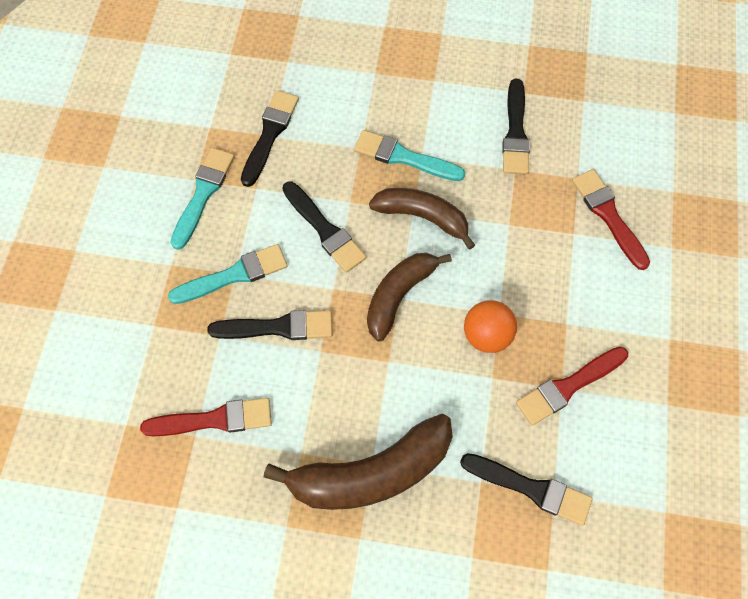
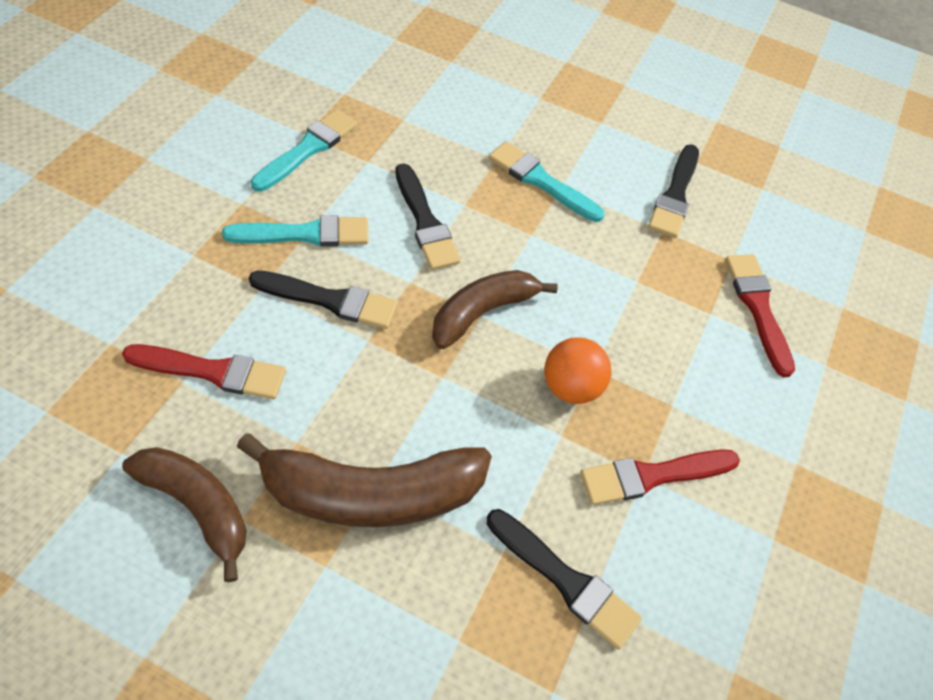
camera: 10 degrees right, 10 degrees down
(270, 134) = (404, 118): black brush -> none
(422, 217) = (540, 243): brown banana -> brown banana (198, 506)

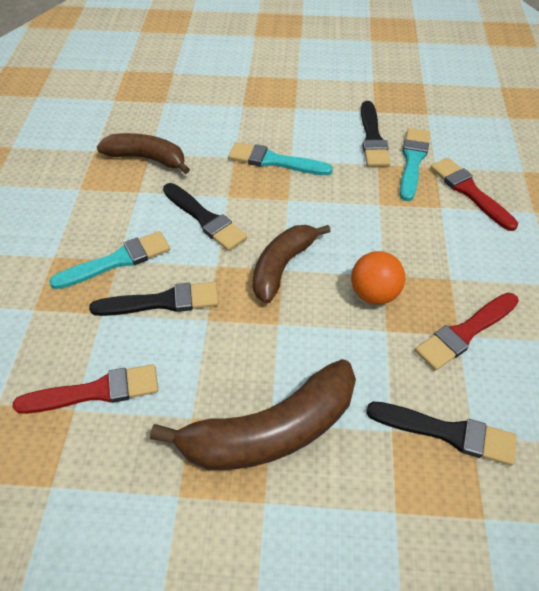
camera: 15 degrees left, 5 degrees down
(198, 506) = (137, 501): brown banana -> brown banana (147, 158)
(308, 149) = (87, 199): turquoise brush -> turquoise brush (413, 161)

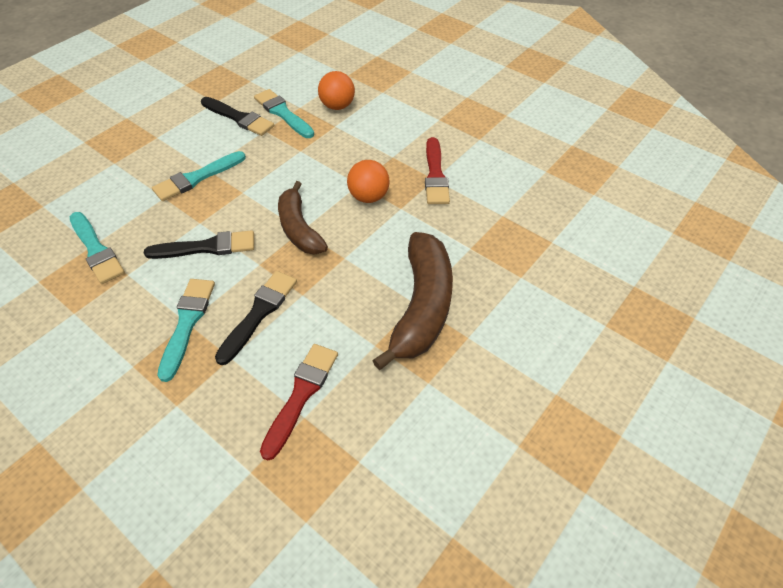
camera: 55 degrees left, 0 degrees up
(147, 158) = (96, 250): brown banana -> turquoise brush
(447, 433) = (491, 224): black brush -> none
(469, 192) = (337, 106): red brush -> orange ball

